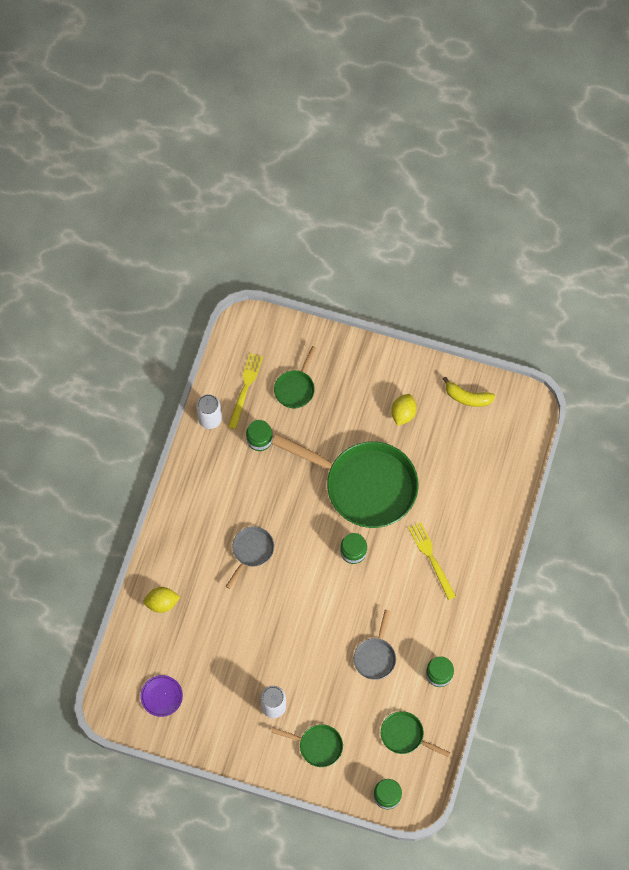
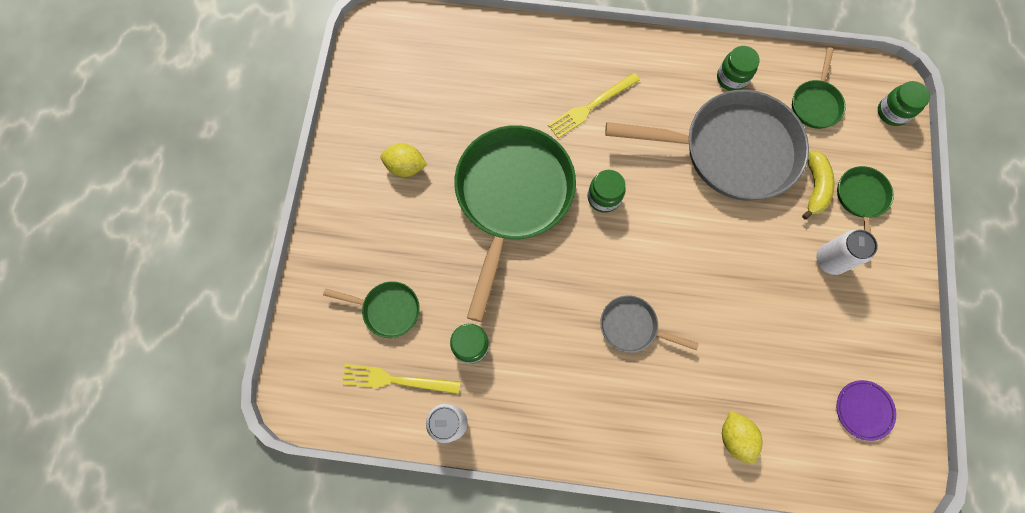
camera: 100 degrees left, 5 degrees up
(375, 657) = (731, 150): grey pan -> grey pan, size x2.20
(467, 397) = (373, 95): yellow banana -> yellow banana (814, 187)

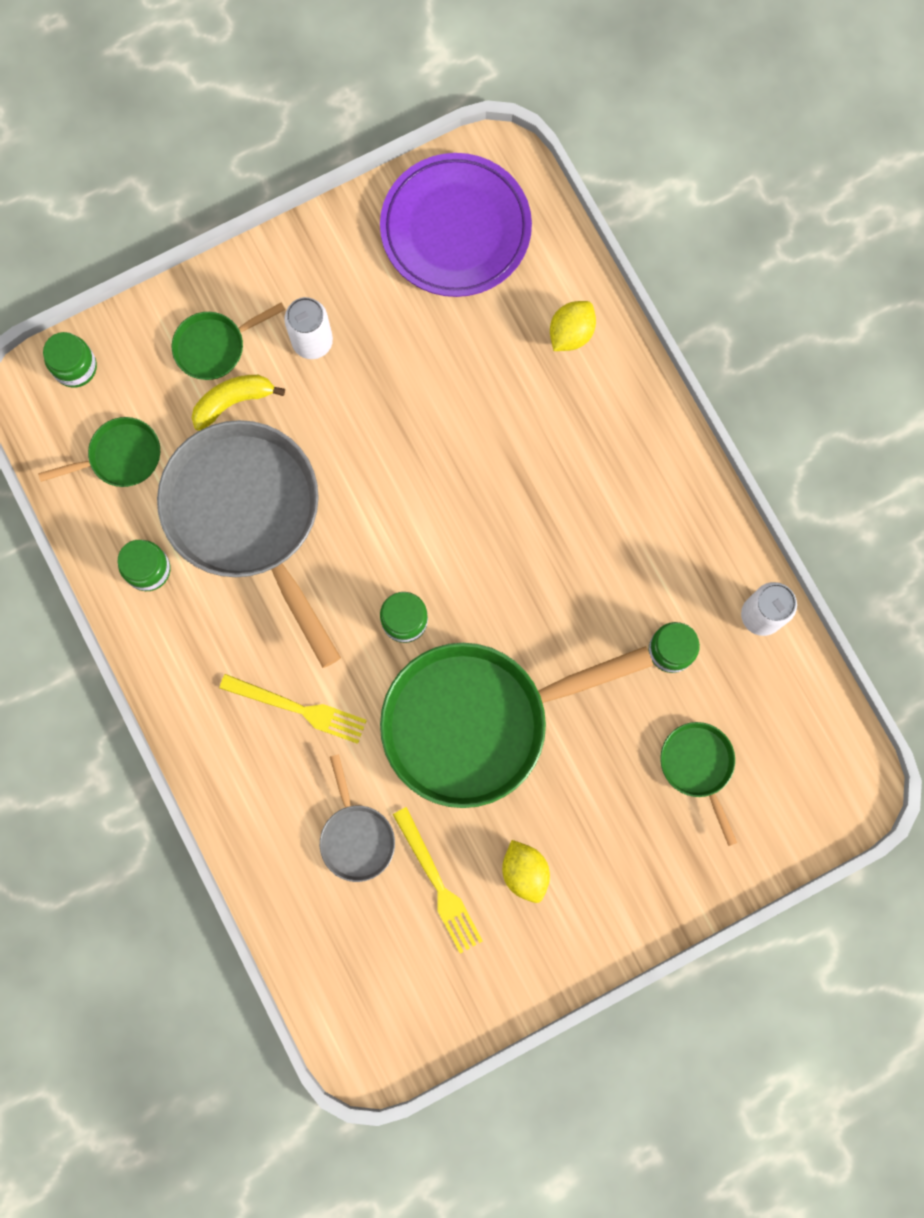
camera: 125 degrees left, 5 degrees up
(396, 380) = (761, 702): yellow fork -> yellow fork (438, 884)
(632, 326) = (531, 498): grey pan -> grey pan (356, 837)
(863, 410) = (455, 229): purple plate -> purple plate, size x2.18

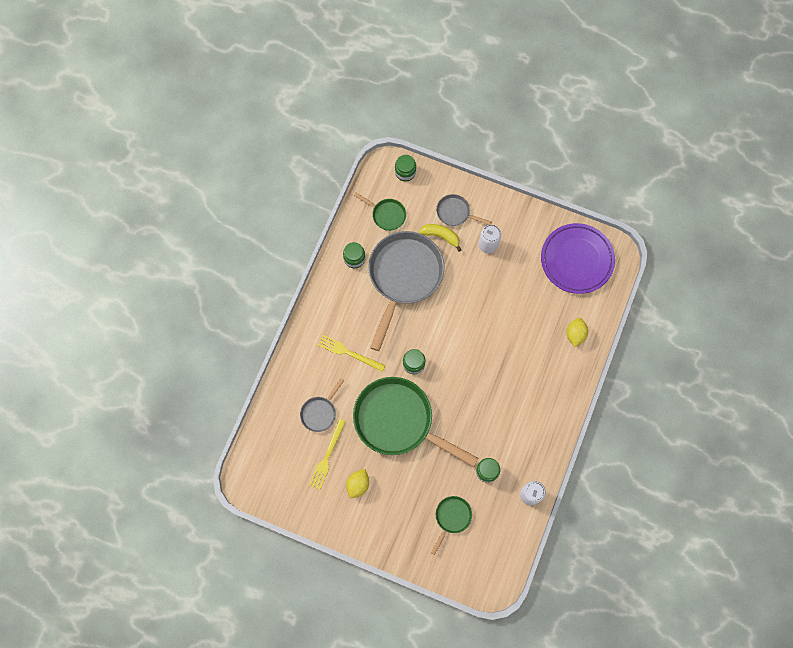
camera: 50 degrees right, 5 degrees down
(214, 346) = (455, 213): green pan -> grey pan
(298, 709) = (349, 353): yellow fork -> yellow fork turned 135 degrees clockwise
(571, 333) = (575, 334): yellow lemon -> yellow lemon turned 75 degrees counterclockwise

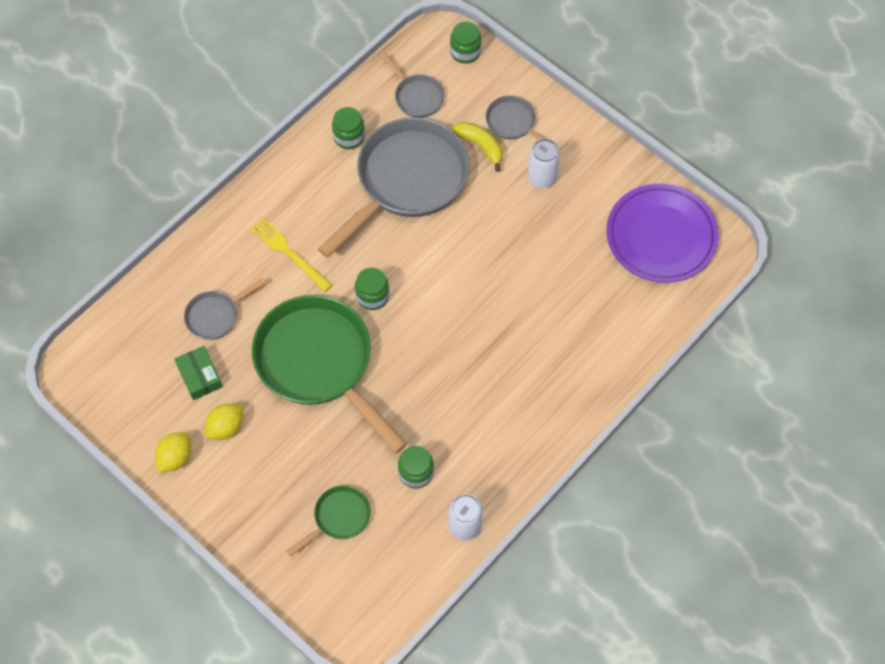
camera: 20 degrees right, 10 degrees down
(327, 456) = (200, 376): yellow fork -> green box
(386, 215) = (417, 96): green pan -> grey pan
(575, 334) = (619, 333): yellow lemon -> yellow lemon (175, 458)

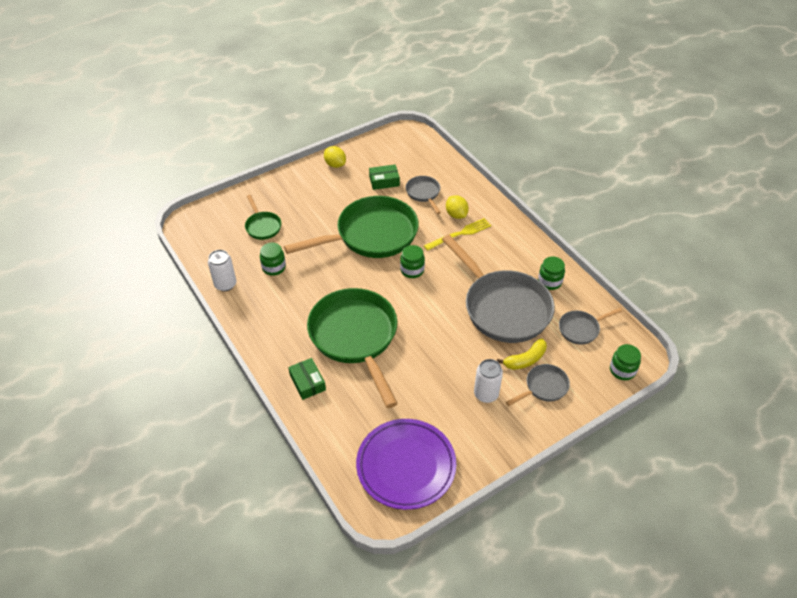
camera: 105 degrees right, 15 degrees down
(226, 427) = (345, 187): yellow lemon -> yellow lemon (456, 215)
(505, 334) = (355, 337): none -> green pan
(589, 368) = (307, 382): none -> green box

